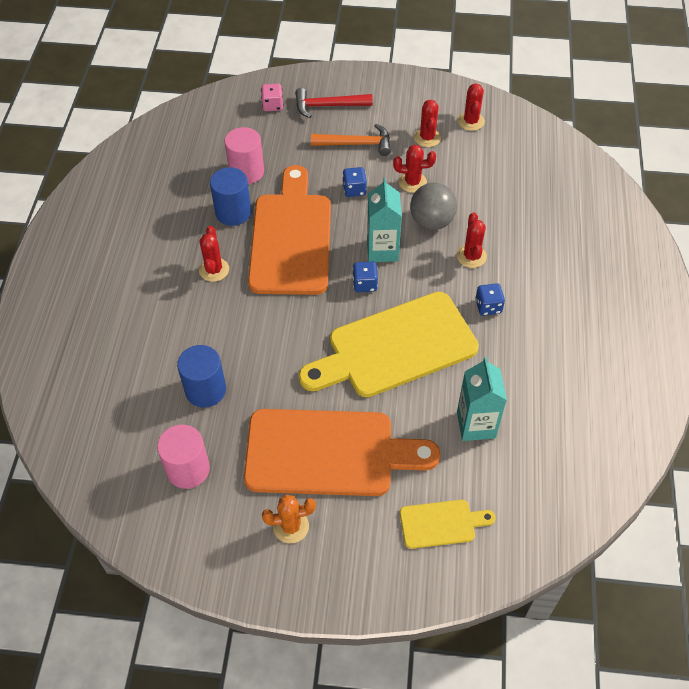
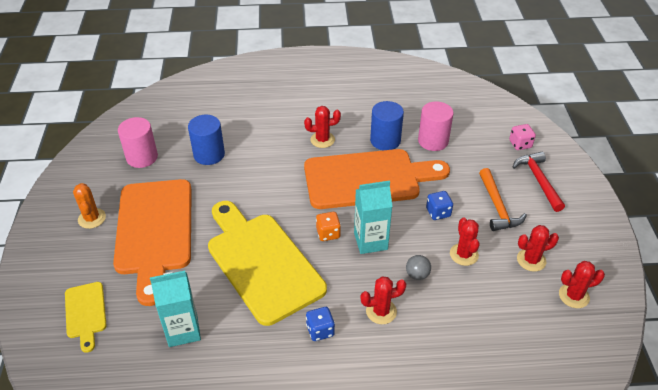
camera: 80 degrees right, 10 degrees down
(365, 284) = (328, 233): blue dice -> orange dice
(431, 221) = (417, 275): grey ball -> grey ball, size x0.54

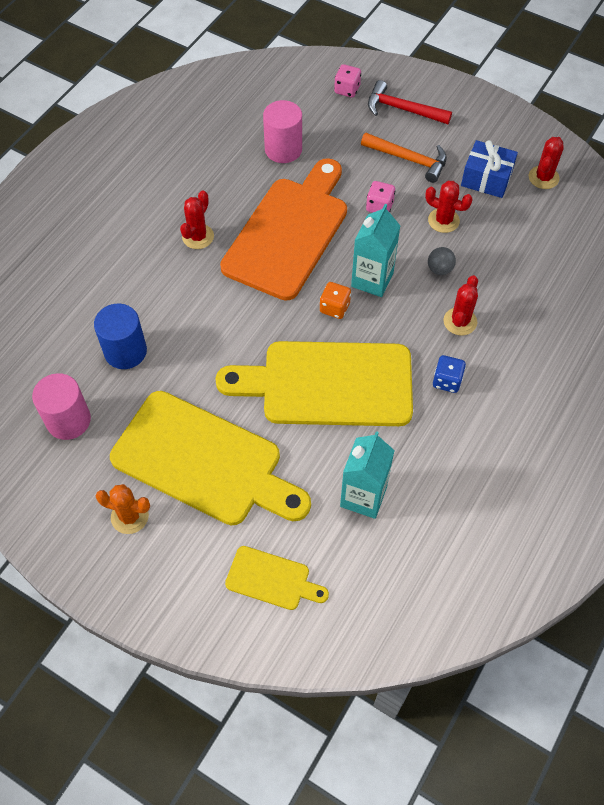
camera: 55 degrees left, 15 degrees up
(154, 232) = (204, 462): orange cutting board -> yellow cutting board
(385, 140) = (248, 186): blue cylinder -> none
(438, 212) = (379, 206): blue dice -> pink dice
(531, 260) = (486, 179): red cactus -> blue gift

